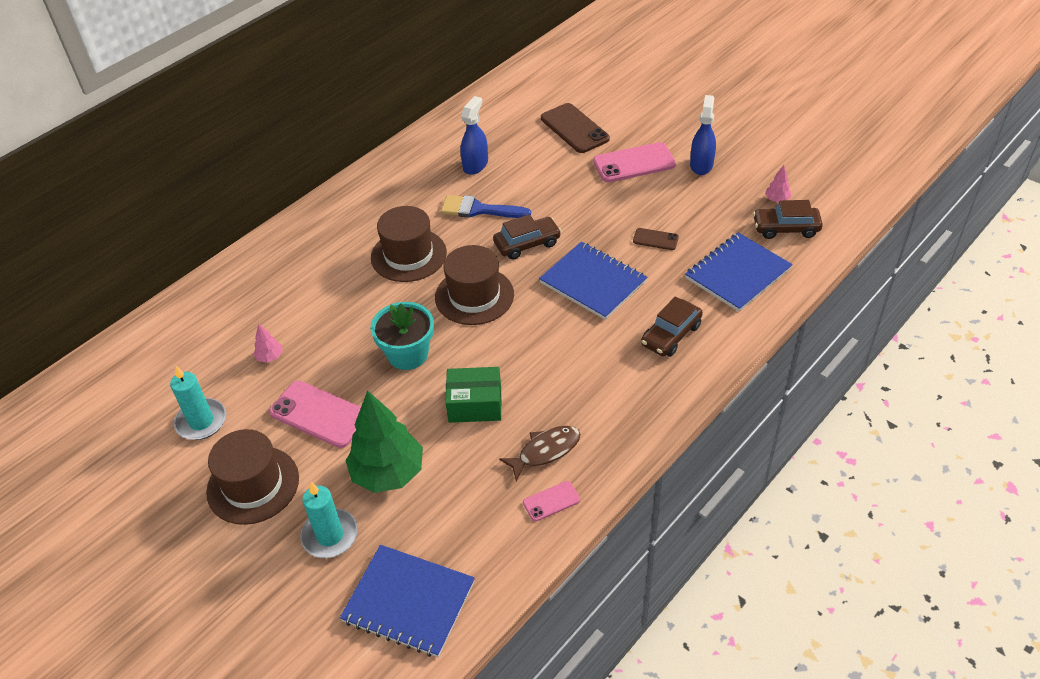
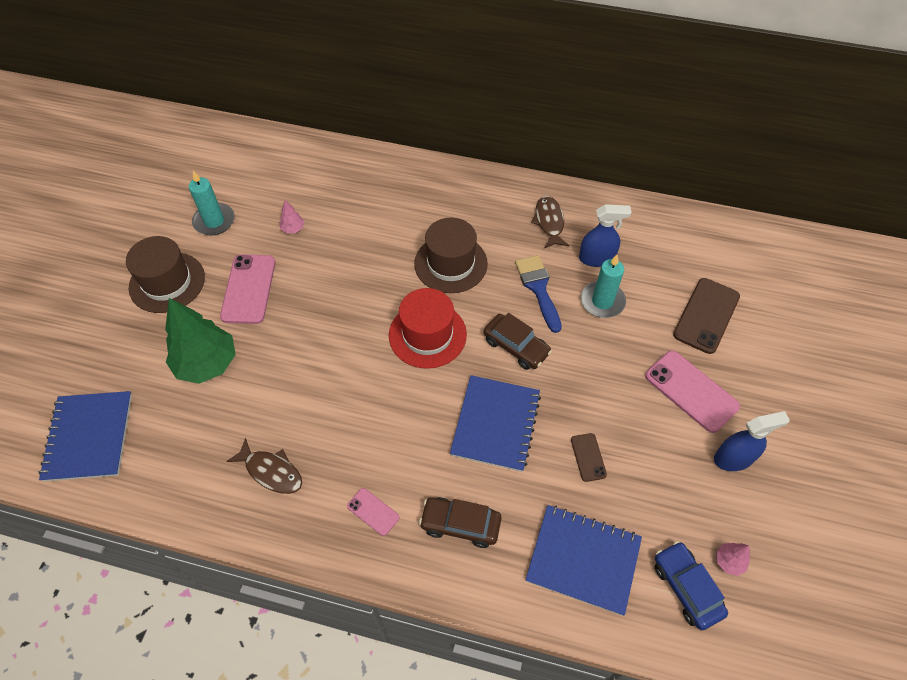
camera: 60 degrees right, 10 degrees up
(330, 535) = (136, 354): turquoise candle -> turquoise candle (602, 301)
(407, 354) = (337, 317): turquoise flower pot -> none
(415, 178) = (549, 222): none -> brown fish
(474, 296) = (427, 335): brown hat -> red hat
(475, 404) = (302, 392): green box -> none
(551, 501) = (218, 500): pink phone -> pink phone (373, 512)
(785, 228) = (686, 588): brown car -> blue car

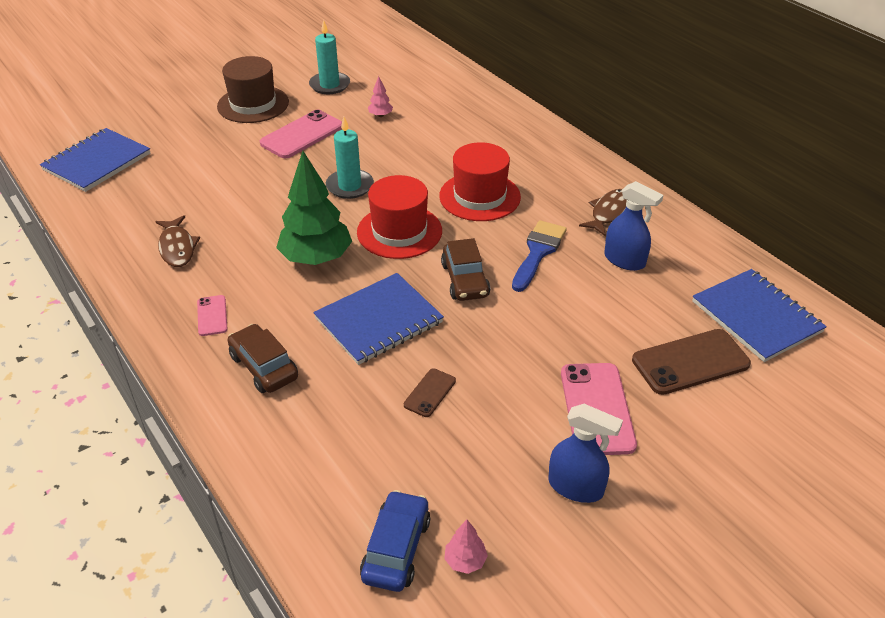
camera: 40 degrees right, 15 degrees down
(207, 364) = (218, 162): green tree -> green tree (316, 258)
(450, 263) = (479, 196): brown hat -> red hat
(583, 559) = (331, 459): blue notebook -> blue notebook (756, 317)
(602, 301) = (589, 293): turquoise candle -> turquoise candle (350, 186)

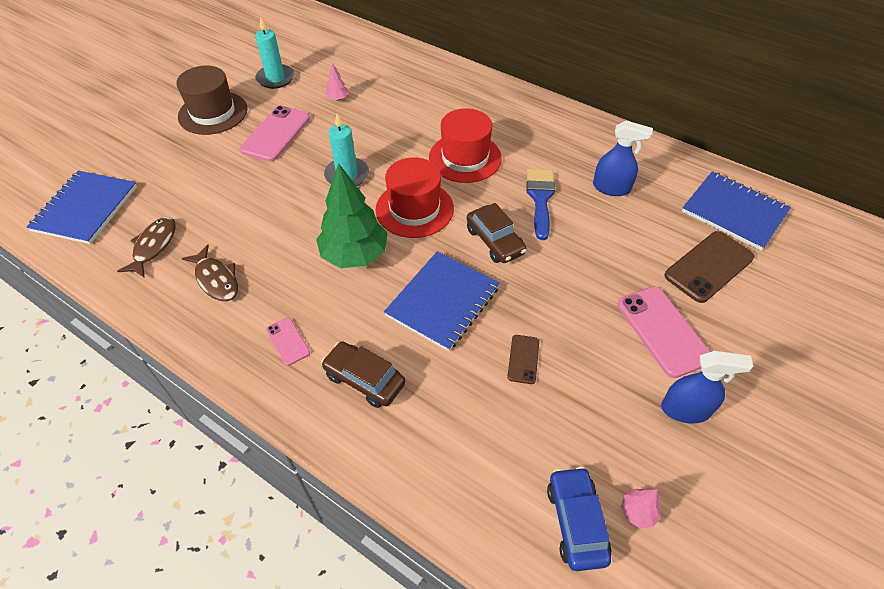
camera: 20 degrees left, 10 degrees up
(609, 212) = (576, 147): brown fish -> brown fish (153, 246)

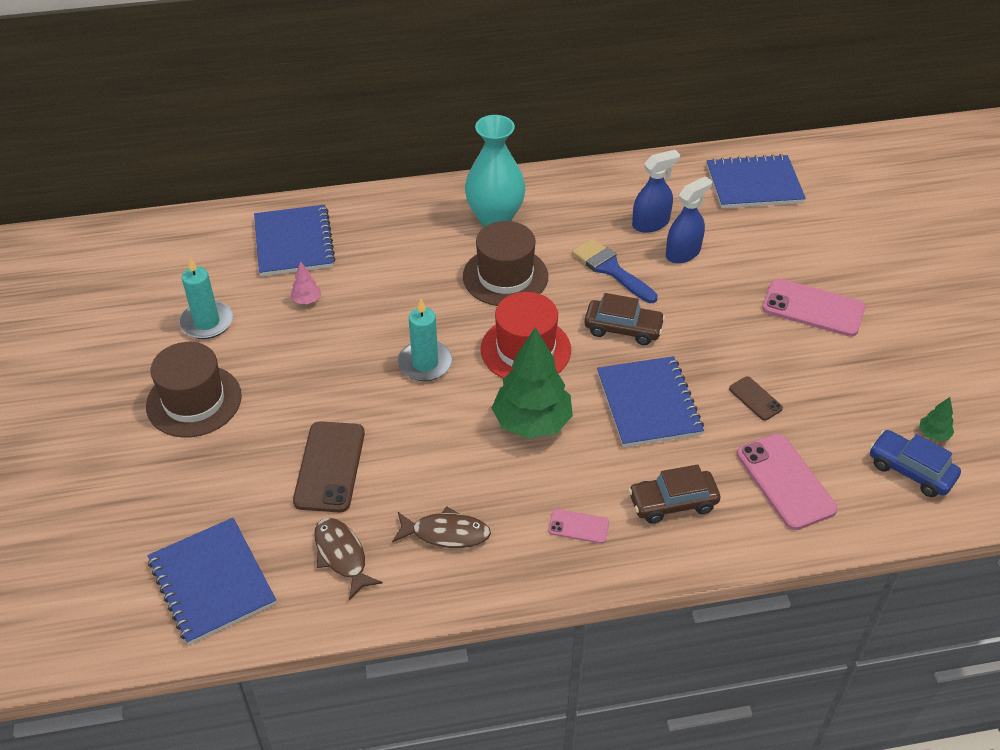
camera: 45 degrees left, 5 degrees down
(276, 134) = (297, 375): pink phone -> pink phone (785, 481)
(375, 65) = (294, 243): none -> blue notebook
(465, 158) = (505, 276): red hat -> brown hat
(508, 120) = (495, 218): none -> turquoise vase
(638, 512) = (933, 434): pink tree -> green tree
(685, 409) = (885, 350): blue spray bottle -> blue spray bottle (683, 253)
(709, 266) = (786, 239): brown phone -> brown phone (330, 467)

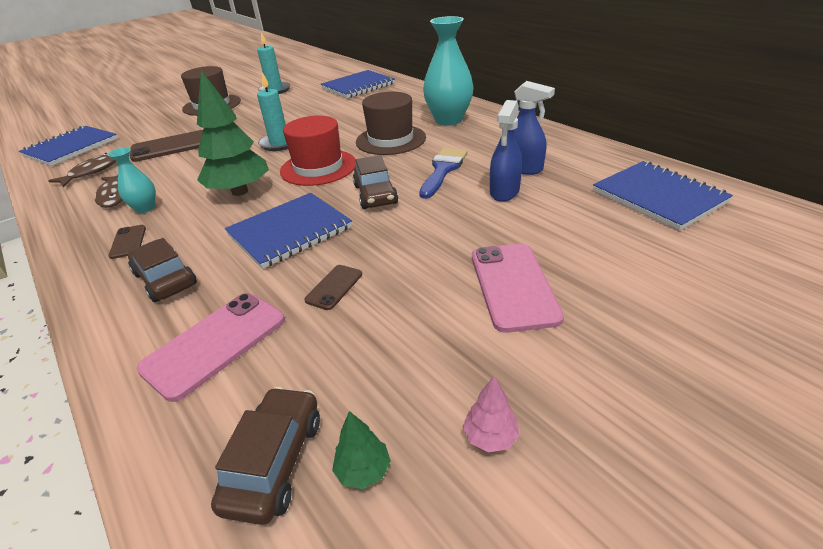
camera: 65 degrees right, 10 degrees down
(307, 300) = (312, 102): pink tree -> pink tree (490, 437)
(507, 507) = (145, 208): none -> turquoise vase
(578, 526) = (128, 242): pink phone -> brown phone
(683, 253) = (504, 192): blue spray bottle -> blue spray bottle turned 90 degrees clockwise
(910, 470) = (275, 462): blue car -> brown car

